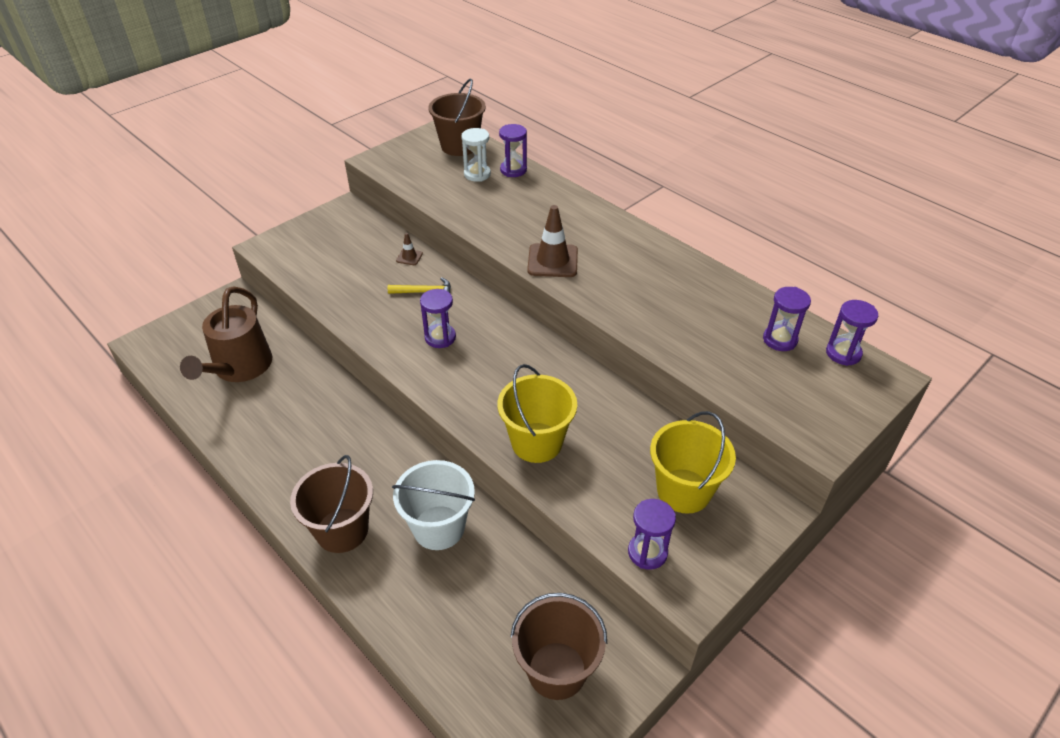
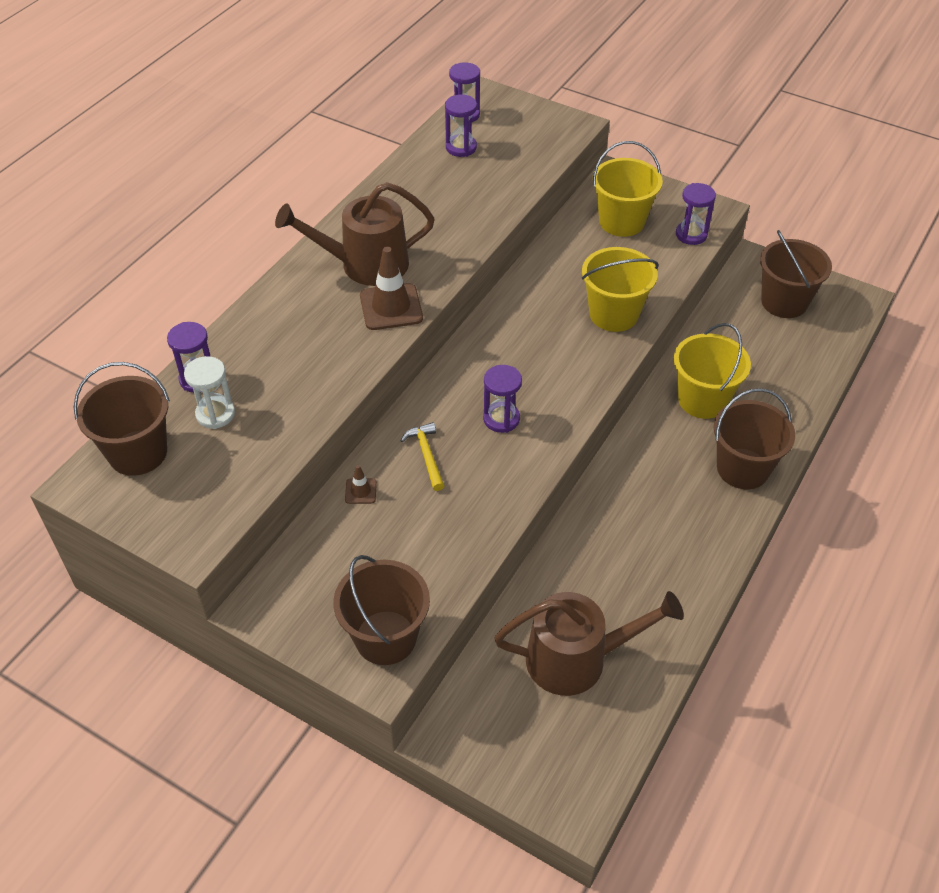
camera: 105 degrees left, 5 degrees up
(288, 252) = (385, 637): none -> brown bucket
(439, 527) = (702, 400): white bucket -> yellow bucket
(610, 255) = (365, 265): none -> brown watering can

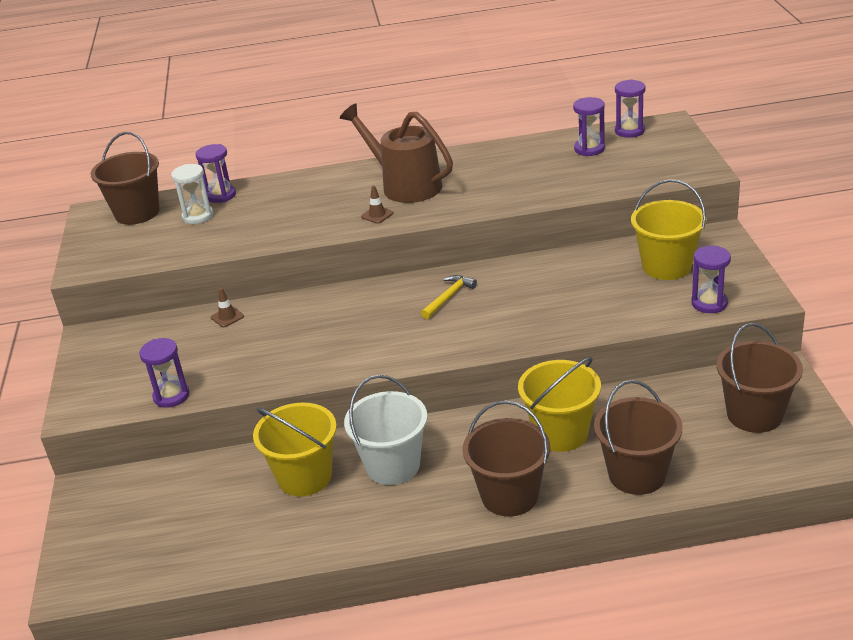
camera: 55 degrees right, 15 degrees down
(385, 637) = (110, 395): brown bucket -> brown bucket (637, 474)
(391, 307) = (377, 215): brown traffic cone -> brown traffic cone, size x0.49
(426, 455) = (291, 322): yellow hammer -> yellow hammer (449, 297)
(501, 419) = (365, 332): purple hourglass -> purple hourglass (171, 396)
(576, 659) = (209, 513): brown watering can -> none
(614, 314) = (550, 319): yellow bucket -> yellow bucket (305, 477)
(640, 511) = (393, 465): none -> white bucket

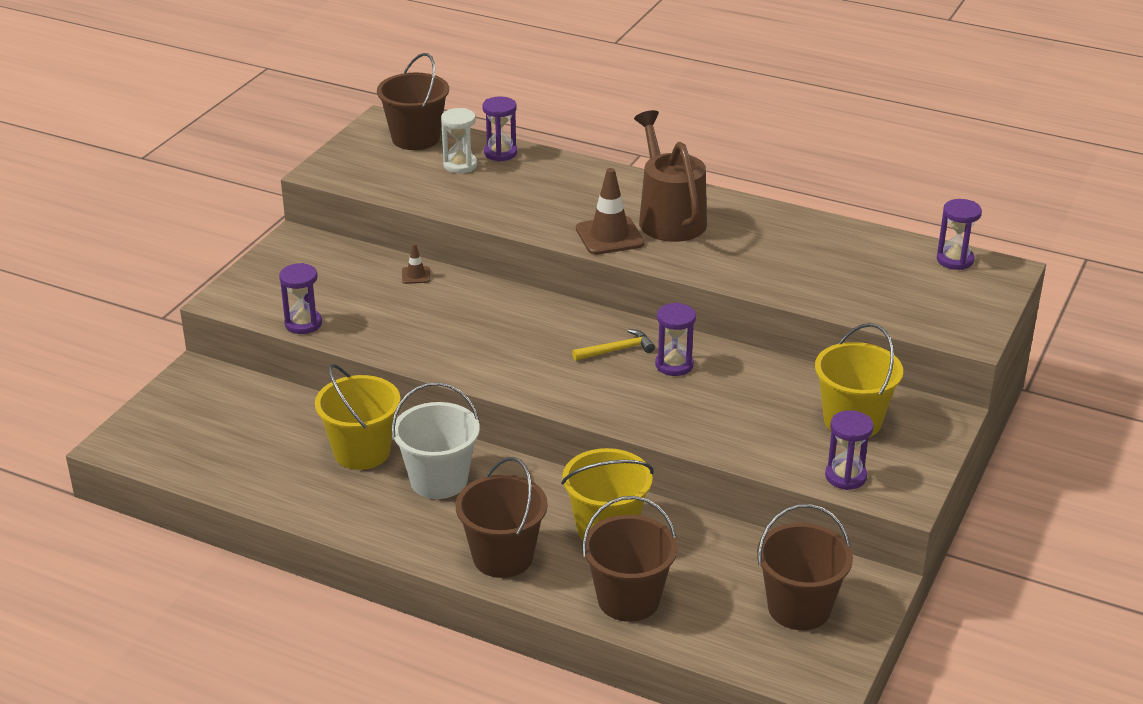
camera: 30 degrees right, 0 degrees up
(377, 215) = (609, 236): brown traffic cone -> brown traffic cone, size x2.04
(589, 149) = (888, 261): purple hourglass -> purple hourglass (674, 365)

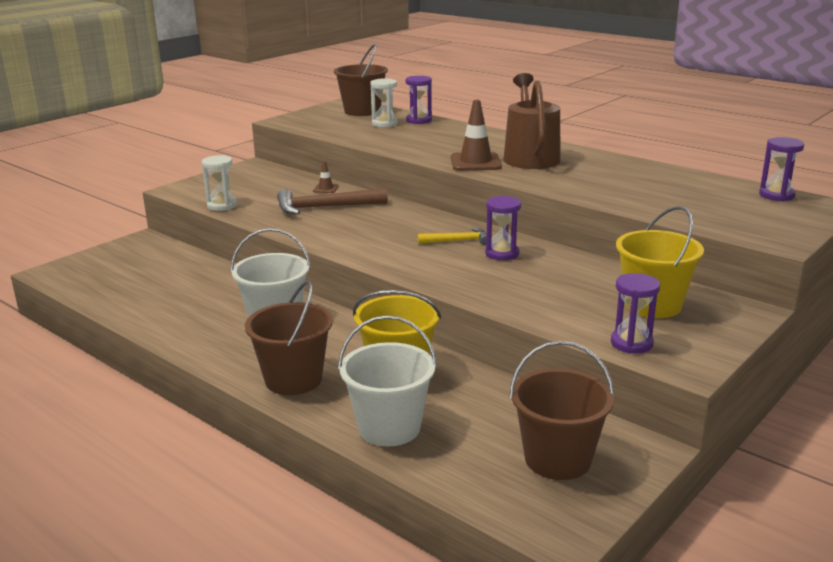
camera: 15 degrees right, 10 degrees down
(303, 324) = (222, 206): purple hourglass -> white hourglass
(362, 452) = (227, 296): yellow bucket -> none
(433, 311) = (324, 207): none -> brown hammer
(628, 599) = (389, 428): brown bucket -> white bucket

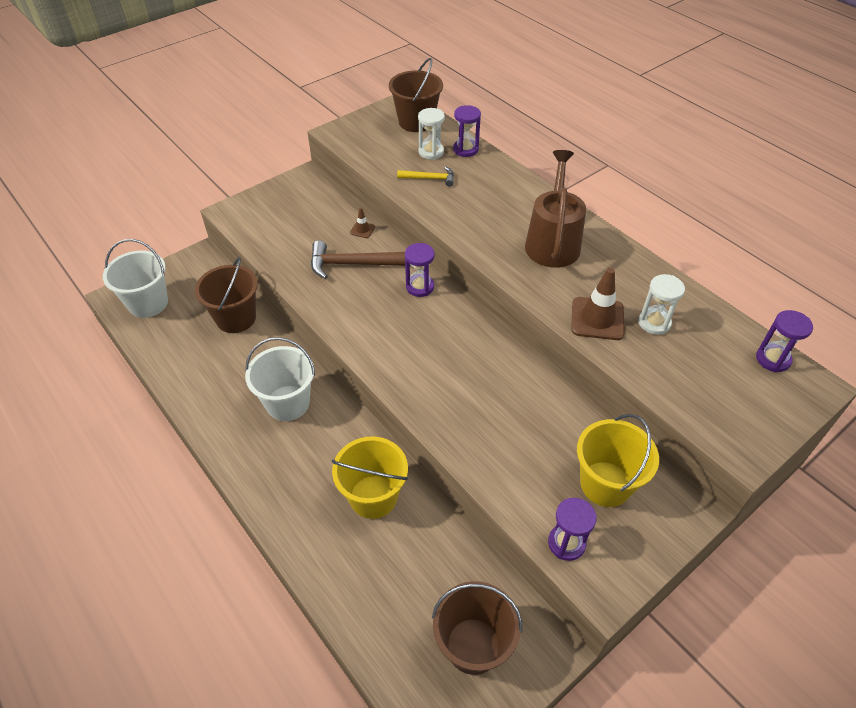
camera: 10 degrees right, 25 degrees up
(222, 206) = (263, 247): white hourglass -> white hourglass (654, 323)
(293, 379) = (285, 492): brown bucket -> brown bucket (236, 318)
(389, 428) = (347, 575): white bucket -> white bucket (148, 303)
(458, 241) = (459, 343): yellow hammer -> yellow hammer (430, 178)
(475, 162) = (497, 245): brown traffic cone -> brown traffic cone (597, 319)
(502, 254) = (493, 372): purple hourglass -> purple hourglass (420, 287)

